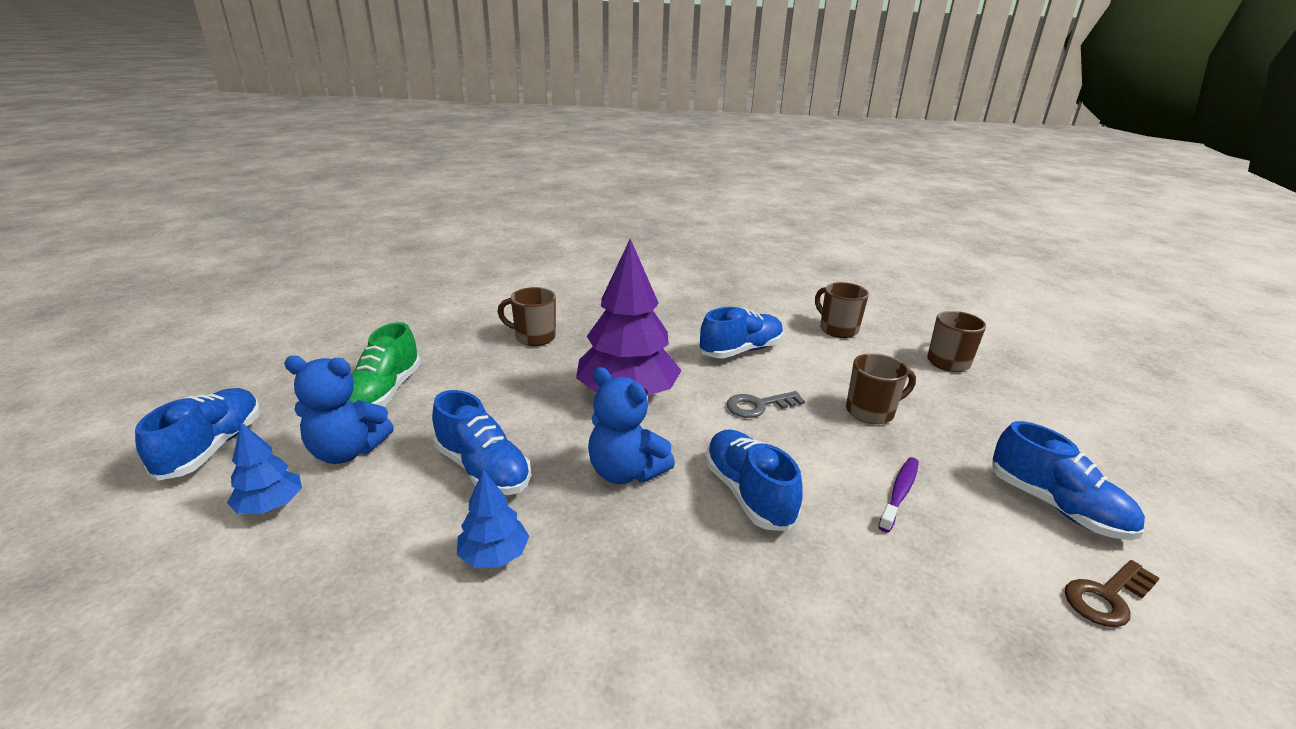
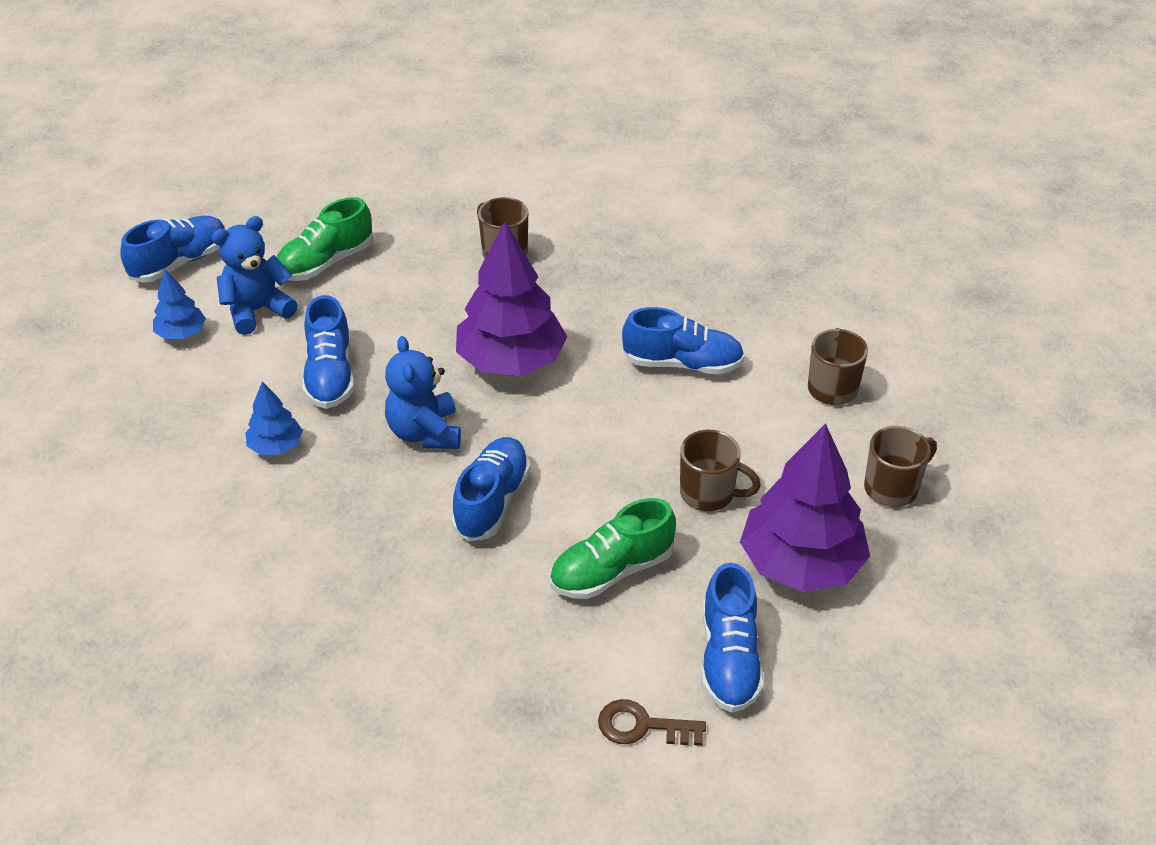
camera: 40 degrees right, 15 degrees up
(347, 451) = (257, 310): blue teddy bear -> blue teddy bear turned 105 degrees clockwise
(758, 406) = (611, 432): grey key -> none
(899, 493) = (611, 571): purple toothbrush -> green shoe
(982, 424) = (800, 564): none -> purple tree

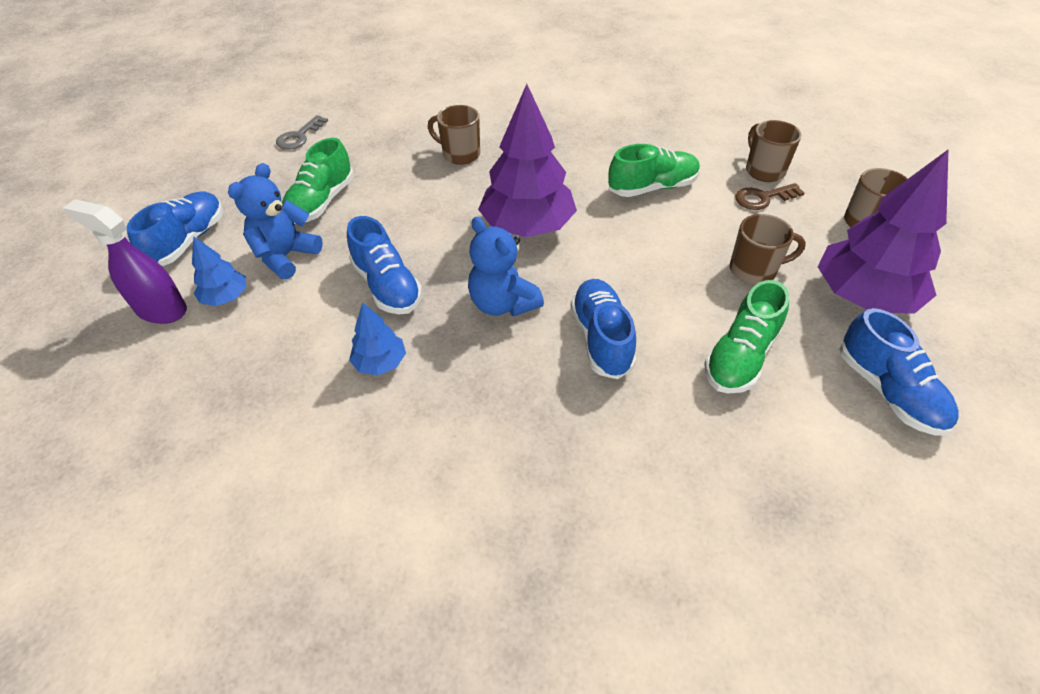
camera: 25 degrees left, 5 degrees up
(121, 325) = (161, 309): none -> purple spray bottle
(351, 176) = (299, 137): none -> grey key
(642, 726) = (883, 480): brown key -> brown key (763, 198)
(682, 364) = (652, 187): blue shoe -> green shoe

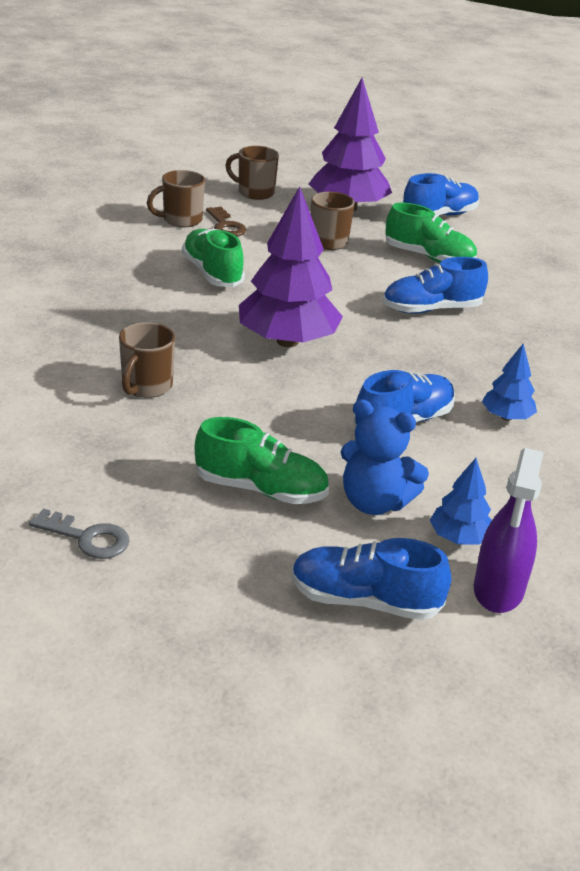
camera: 100 degrees left, 15 degrees down
(503, 304) = (406, 354): blue teddy bear -> none

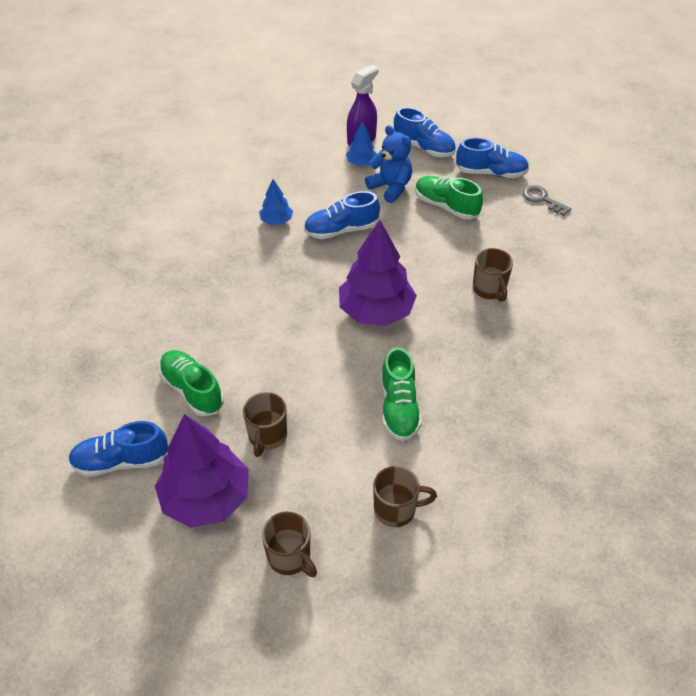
camera: 155 degrees left, 15 degrees up
(146, 387) = (489, 289): brown mug -> brown mug turned 120 degrees clockwise
(226, 226) = (354, 487): brown key -> none
(431, 309) = (245, 322): blue shoe -> blue shoe (491, 173)

